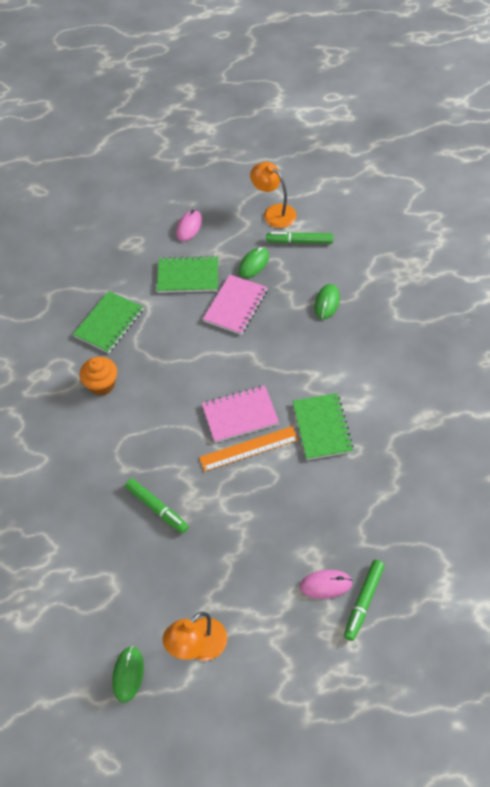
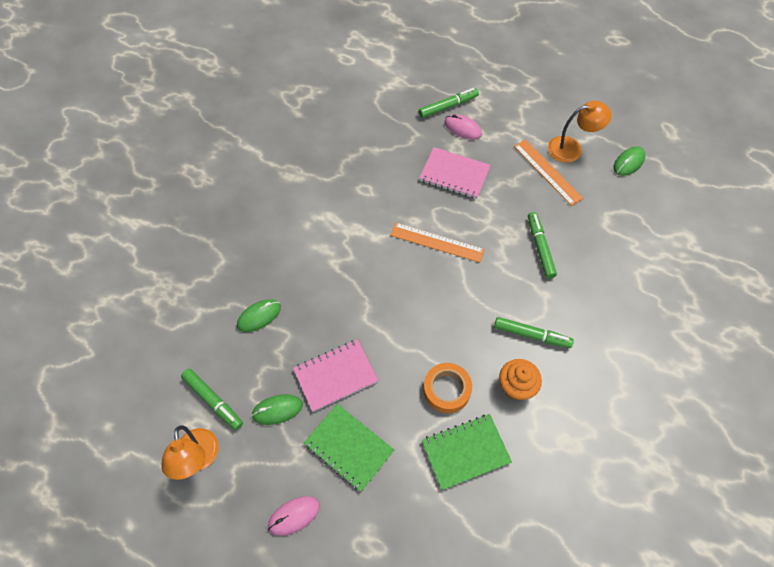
camera: 145 degrees left, 5 degrees up
(115, 429) = (531, 335): none -> green marker
(151, 349) = (447, 390): none -> orange tape
(204, 596) = (547, 172): none -> orange ruler
(240, 415) = (421, 272): pink notebook -> pink notebook (454, 174)
(322, 427) = (369, 219): green notebook -> none

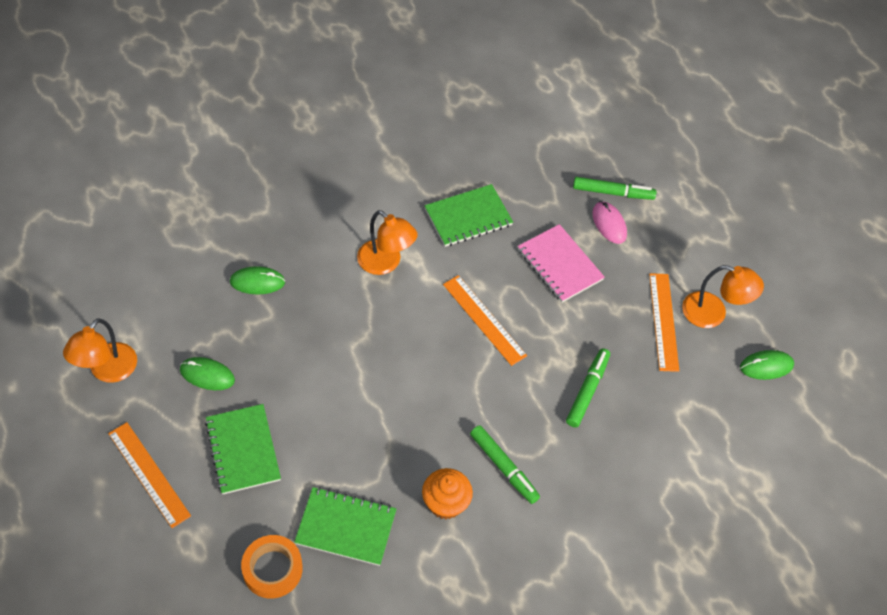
camera: 30 degrees right, 5 degrees down
(213, 400) = (159, 330): green marker -> none
(294, 516) = (149, 474): pink mouse -> orange ruler
(335, 376) = (283, 380): pink notebook -> none
(339, 245) = (386, 263): none -> orange lamp
(369, 178) = (468, 217): none -> green notebook
(447, 390) = (376, 461): orange tape -> orange tape (272, 569)

